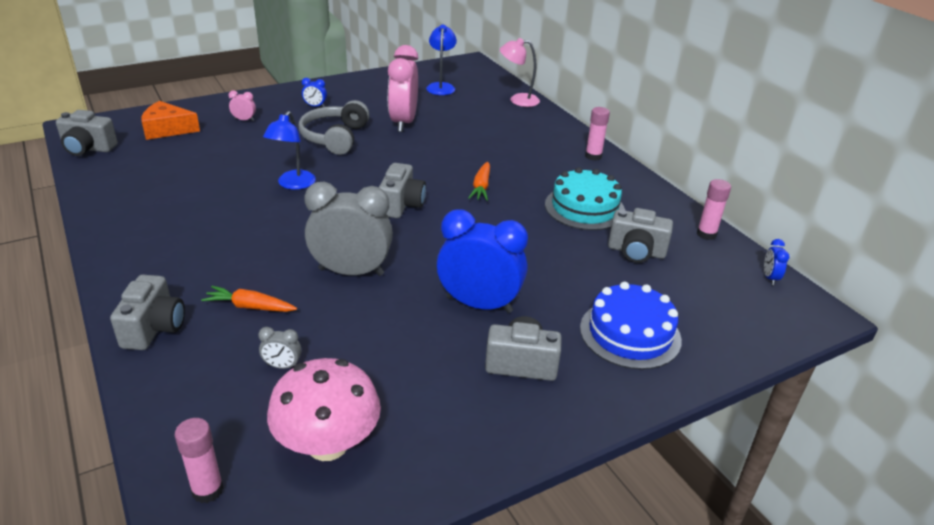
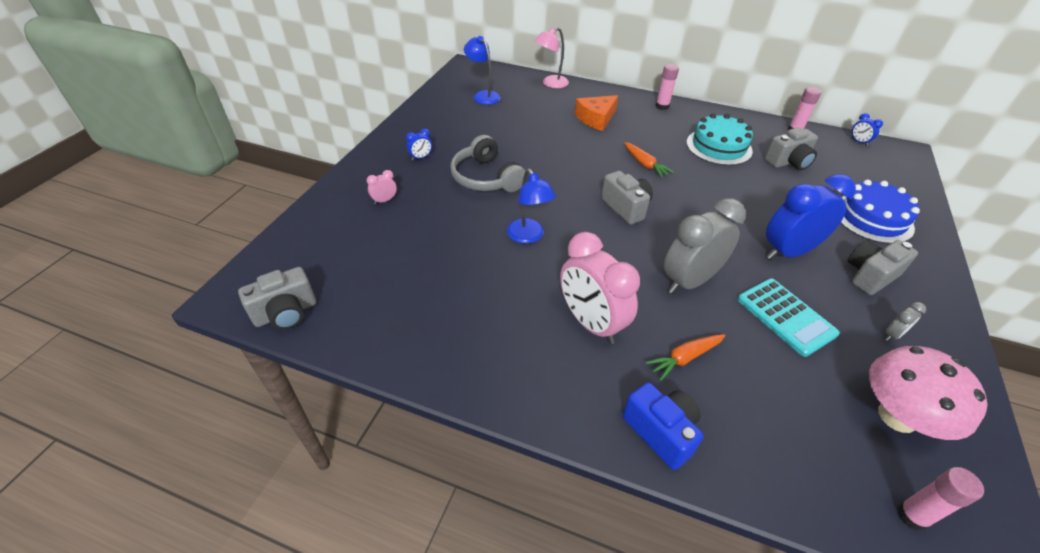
camera: 40 degrees left, 10 degrees up
(154, 328) = (661, 432): grey camera -> blue camera
(167, 129) = (330, 247): orange cheese -> orange cheese (596, 119)
(282, 366) = (782, 385): grey clock -> grey clock (892, 335)
(378, 336) = (785, 316): none -> turquoise calculator
(403, 122) = (510, 139): pink clock -> pink clock (591, 323)

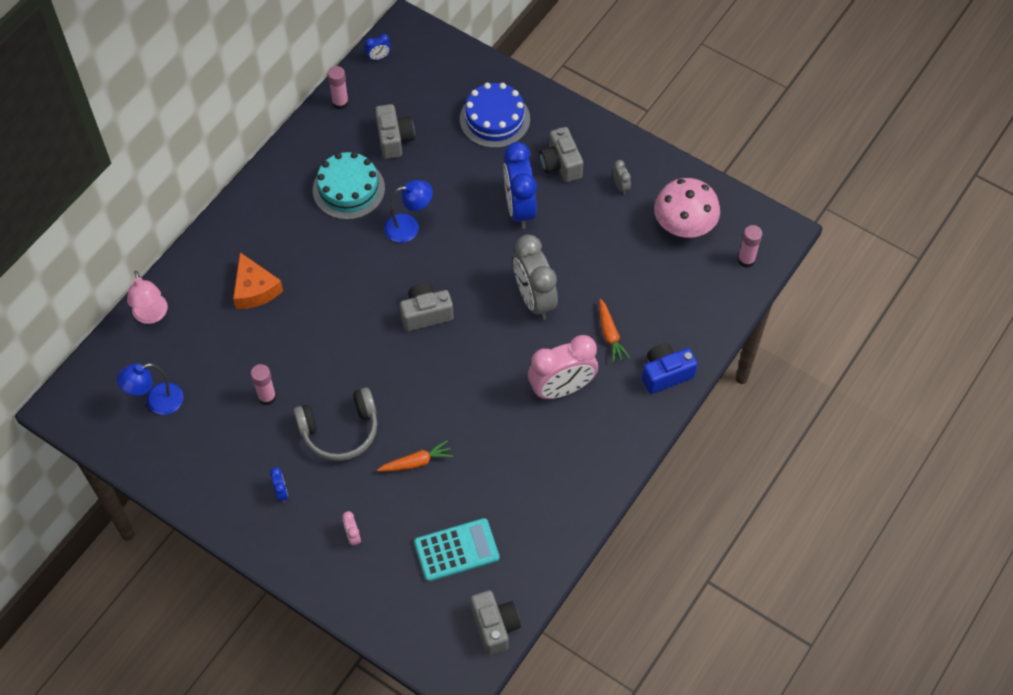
camera: 75 degrees left, 15 degrees up
(528, 236) = (445, 410): blue lamp -> blue lamp (409, 227)
(645, 164) = (360, 271): orange carrot -> orange carrot (416, 462)
(662, 106) = (249, 210): pink glue stick -> pink glue stick (267, 397)
(785, 316) = (587, 247): turquoise calculator -> turquoise calculator (456, 550)

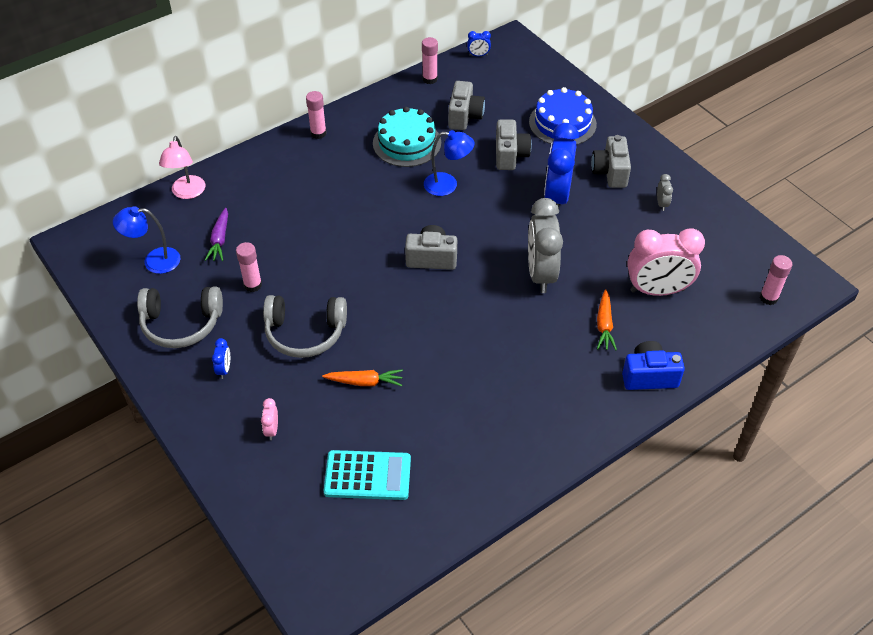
camera: 20 degrees right, 10 degrees down
(211, 358) = (220, 240): none -> purple carrot
(218, 460) = (181, 324): none -> grey headphones
(253, 204) = (318, 133): none -> pink glue stick
(255, 289) = (286, 197): orange cheese -> none
(495, 626) = (374, 564): grey camera -> grey camera (510, 155)
(561, 388) = (536, 358): pink clock -> pink clock (657, 290)
(684, 226) = (713, 252): pink mushroom -> none

